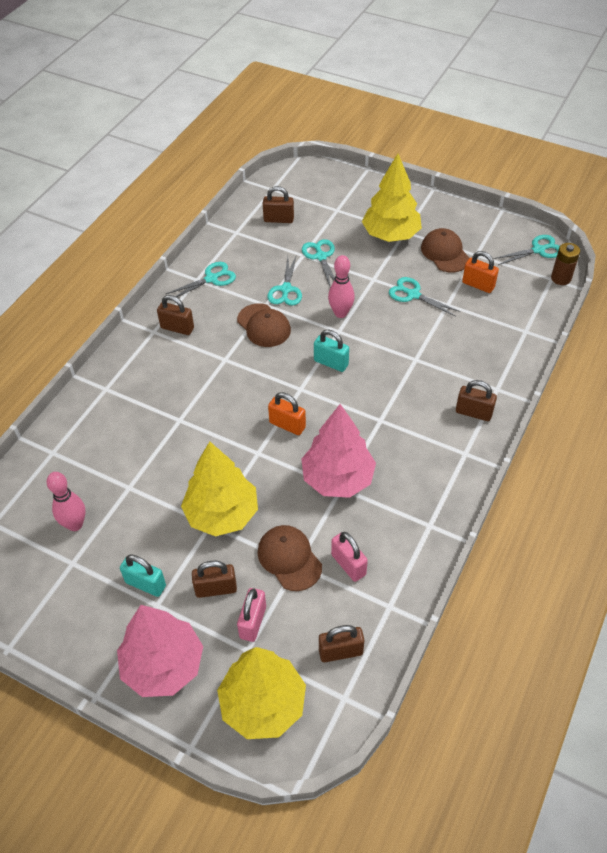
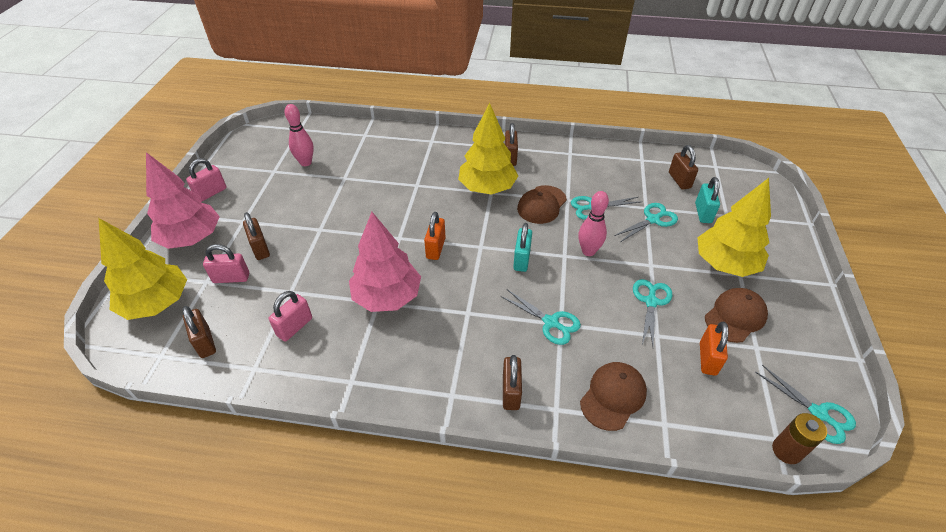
camera: 70 degrees right, 5 degrees down
(80, 641) = (211, 193): none -> pink padlock
(145, 584) = (260, 210): turquoise padlock -> turquoise padlock (703, 213)
(211, 279) = (576, 161): turquoise scissors -> turquoise scissors (551, 322)
(222, 514) = (331, 233): yellow tree -> yellow tree (487, 188)
(289, 558) = (295, 285): brown cap -> brown cap (613, 396)

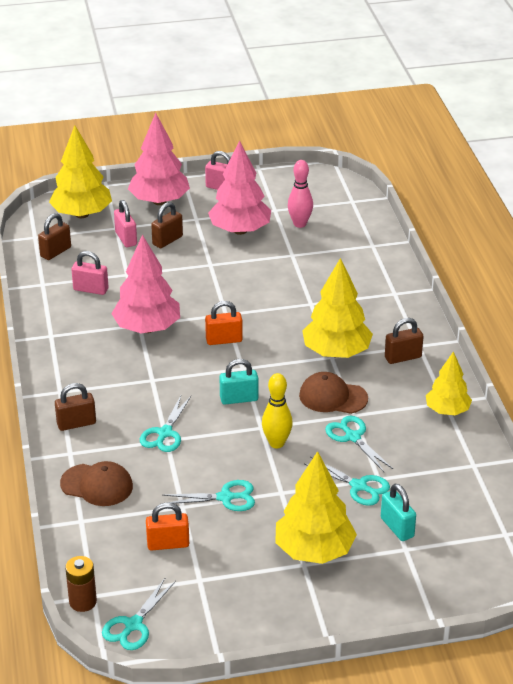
camera: 70 degrees right, 10 degrees down
(285, 198) = (240, 230): none -> pink tree
(579, 154) = (447, 410): none -> yellow tree
(588, 251) = (276, 443): pink bowling pin -> yellow bowling pin
(679, 180) = (451, 502): brown padlock -> none
(703, 213) = (397, 527): turquoise padlock -> turquoise padlock turned 75 degrees clockwise
(735, 316) = (235, 562): brown cap -> none

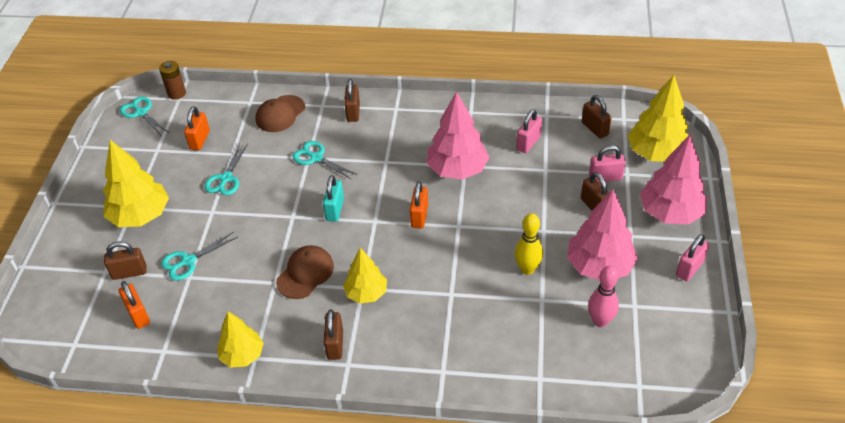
camera: 110 degrees right, 10 degrees up
(276, 443) = (268, 221): yellow bowling pin -> yellow bowling pin (527, 269)
(336, 352) = (366, 293): yellow tree -> yellow tree, size x0.63
(353, 437) = (247, 273): turquoise scissors -> none
(397, 527) = (129, 272): turquoise padlock -> brown padlock
(444, 499) = (138, 315): none -> orange padlock

